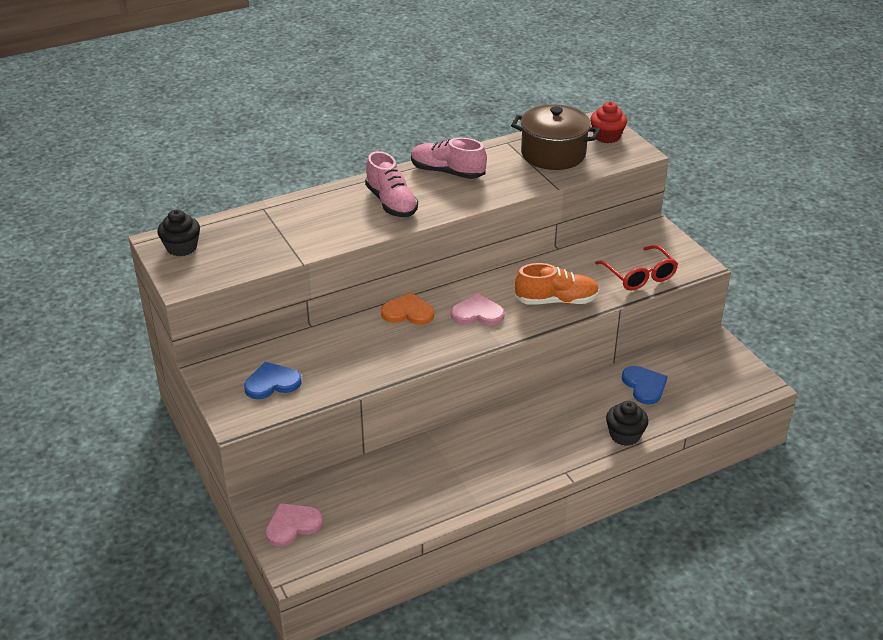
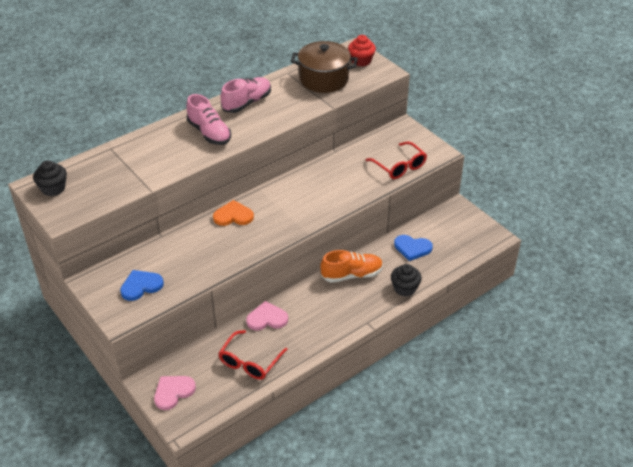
camera: 10 degrees left, 5 degrees up
(399, 501) = (250, 362): none -> red glasses
(447, 172) = (247, 103): pink shoe -> pink shoe turned 120 degrees clockwise
(477, 313) = (285, 210): pink heart -> pink heart (267, 318)
(556, 301) = (342, 193): orange shoe -> orange shoe (352, 275)
(644, 386) = (412, 248): blue heart -> blue heart turned 135 degrees clockwise

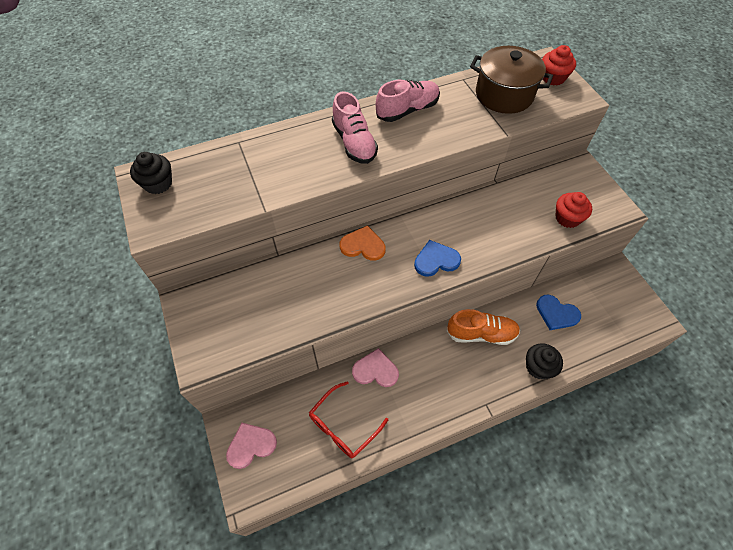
camera: 15 degrees right, 15 degrees up
(141, 286) = (236, 319): blue heart -> blue heart (436, 260)
(399, 166) = (567, 218): red glasses -> red cupcake

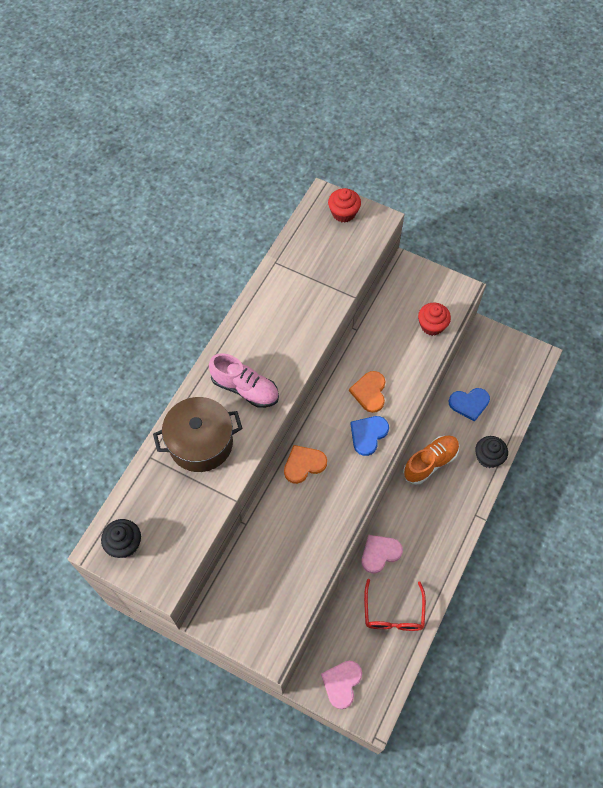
camera: 40 degrees left, 5 degrees up
(407, 110) = (258, 326): pink shoe -> none
(466, 231) = (369, 392): none -> orange heart
(504, 95) = (320, 257): brown pot -> brown pot (201, 443)

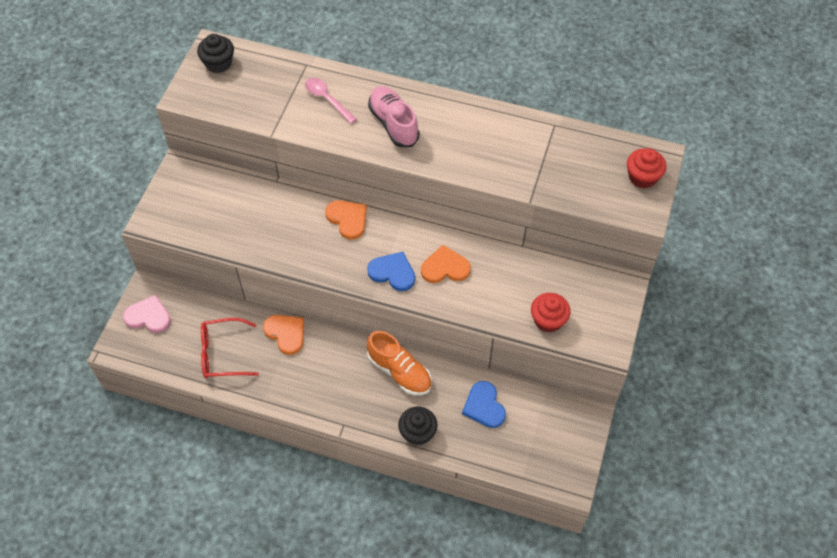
camera: 80 degrees right, 5 degrees down
(201, 443) = (327, 99): brown pot -> pink spoon
(245, 389) = (393, 124): pink shoe -> pink shoe turned 135 degrees clockwise
(380, 553) = (286, 333): pink heart -> orange heart

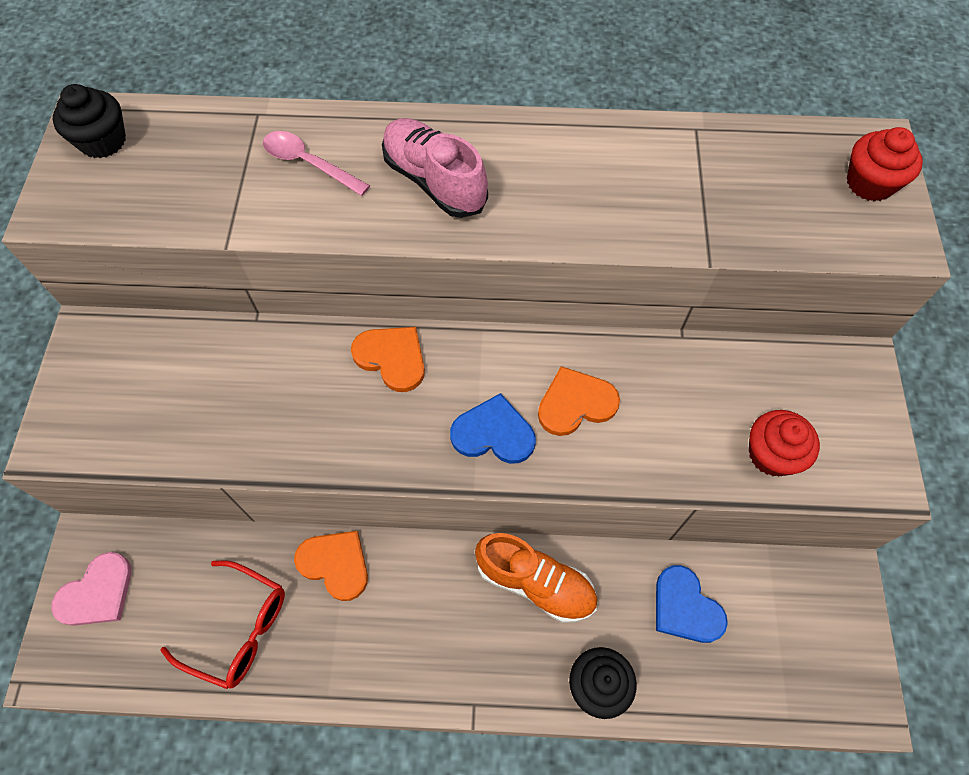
camera: 15 degrees left, 5 degrees up
(148, 316) = (97, 593): pink heart -> pink heart turned 135 degrees clockwise
(222, 354) = (238, 628): red glasses -> red glasses turned 135 degrees counterclockwise

